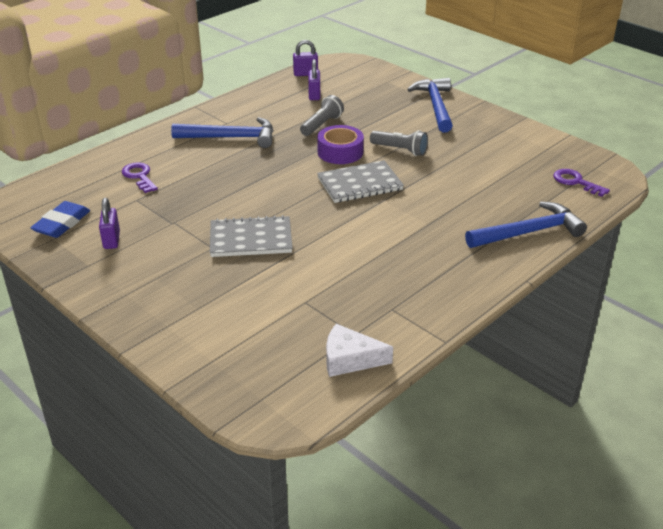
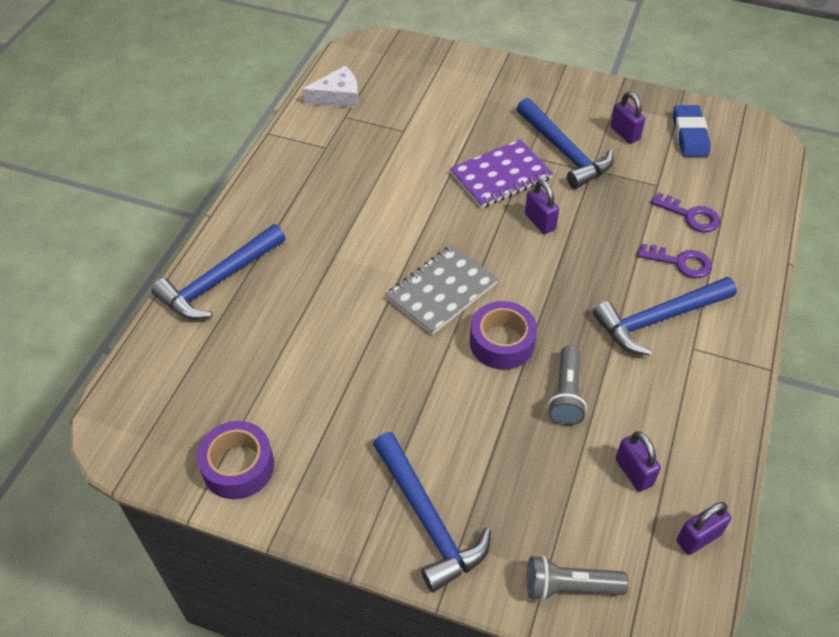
camera: 155 degrees right, 15 degrees up
(179, 241) = (564, 152): none -> blue hammer
(251, 202) = (540, 222): none -> purple padlock
(251, 239) = (501, 176): grey notebook -> purple notebook
(400, 150) = (427, 377): grey flashlight -> grey flashlight (569, 586)
(536, 144) = (238, 466): none -> purple tape
(576, 182) = (171, 394): purple key -> purple key (680, 262)

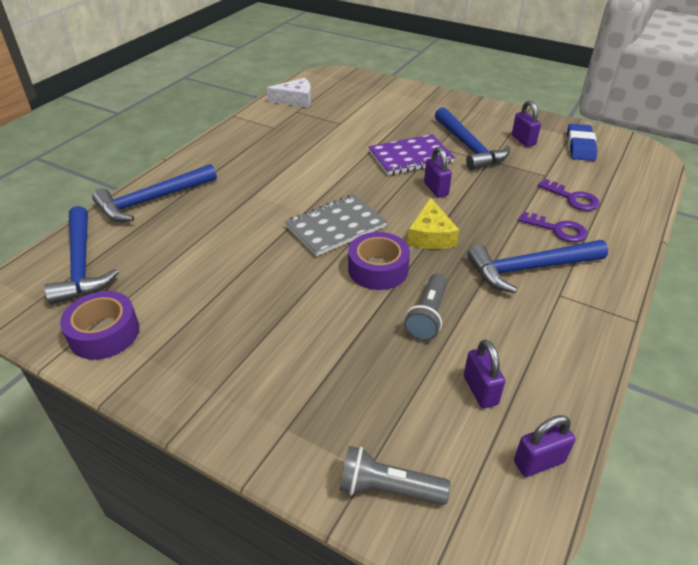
camera: 10 degrees right, 10 degrees down
(427, 520) = (261, 403): blue hammer -> blue hammer (81, 265)
(547, 289) = (431, 235): none -> yellow cheese

